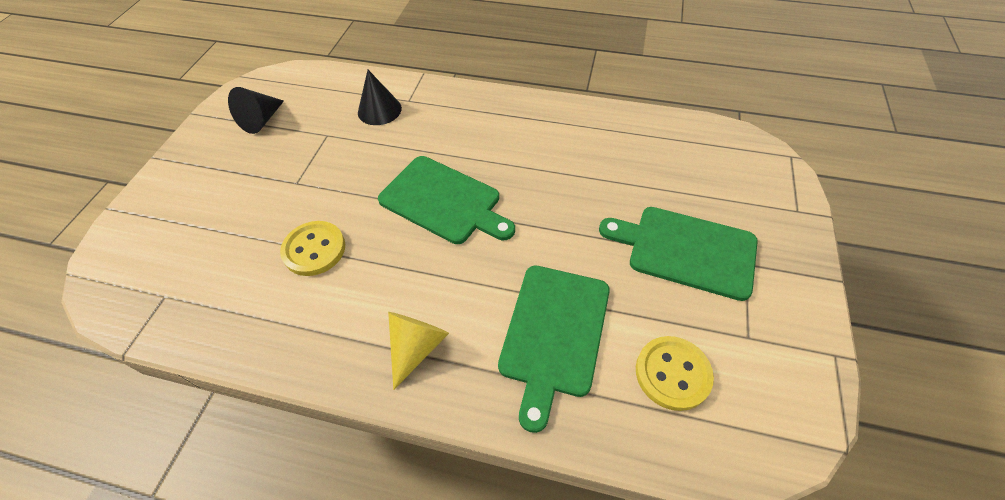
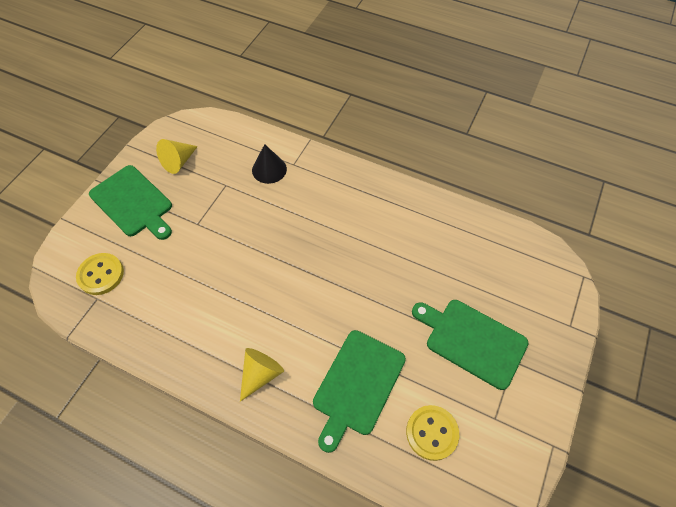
camera: 10 degrees right, 5 degrees up
(261, 120) = (178, 162): black cone -> yellow cone
(314, 249) = (202, 283): yellow button -> yellow button (101, 275)
(444, 201) = (302, 261): green cutting board -> green cutting board (133, 202)

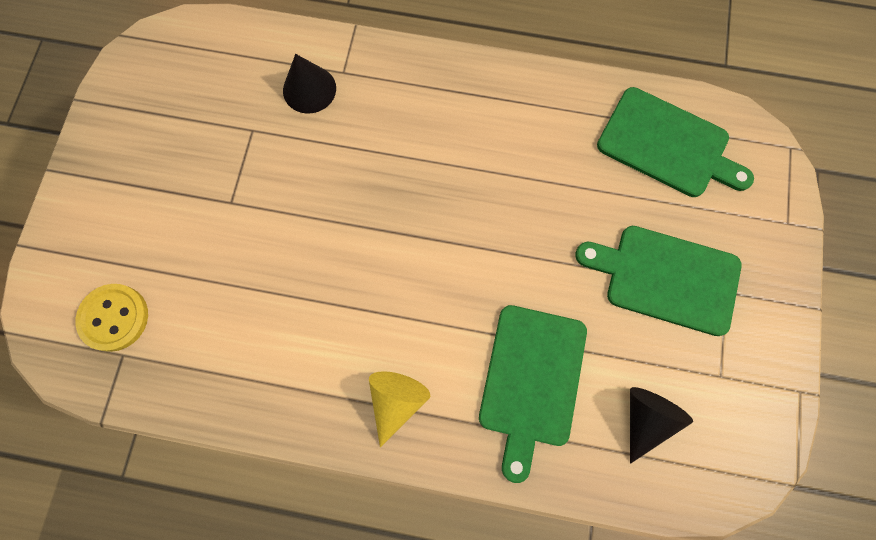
camera: 15 degrees left, 15 degrees up
(133, 202) = (120, 192): green cutting board -> green cutting board (667, 144)
(178, 162) = (166, 109): yellow cone -> none
(432, 433) = (645, 418): yellow button -> black cone

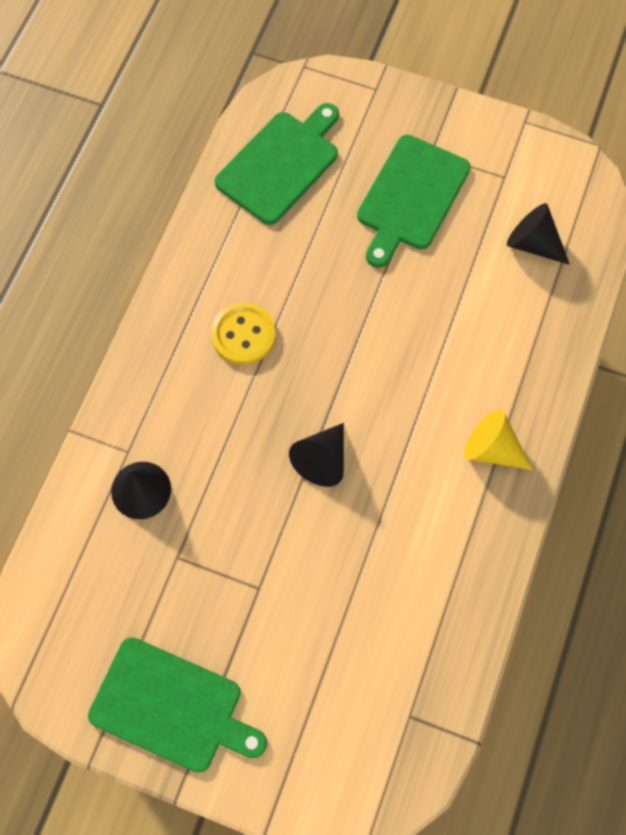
camera: 80 degrees left, 5 degrees down
(114, 318) = (368, 723): yellow button -> yellow button (243, 335)
(360, 236) = (322, 460): none -> black cone
(532, 381) = (488, 328): green cutting board -> green cutting board (172, 706)

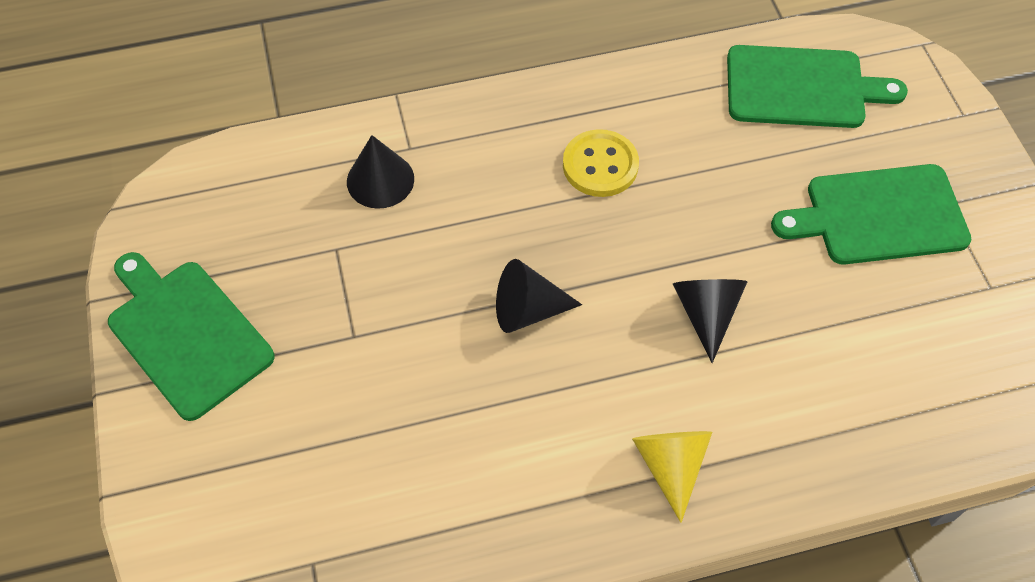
camera: 55 degrees right, 10 degrees down
(172, 706) = (186, 334): green cutting board -> green cutting board turned 150 degrees clockwise
(533, 243) = (942, 361): black cone -> black cone (706, 313)

